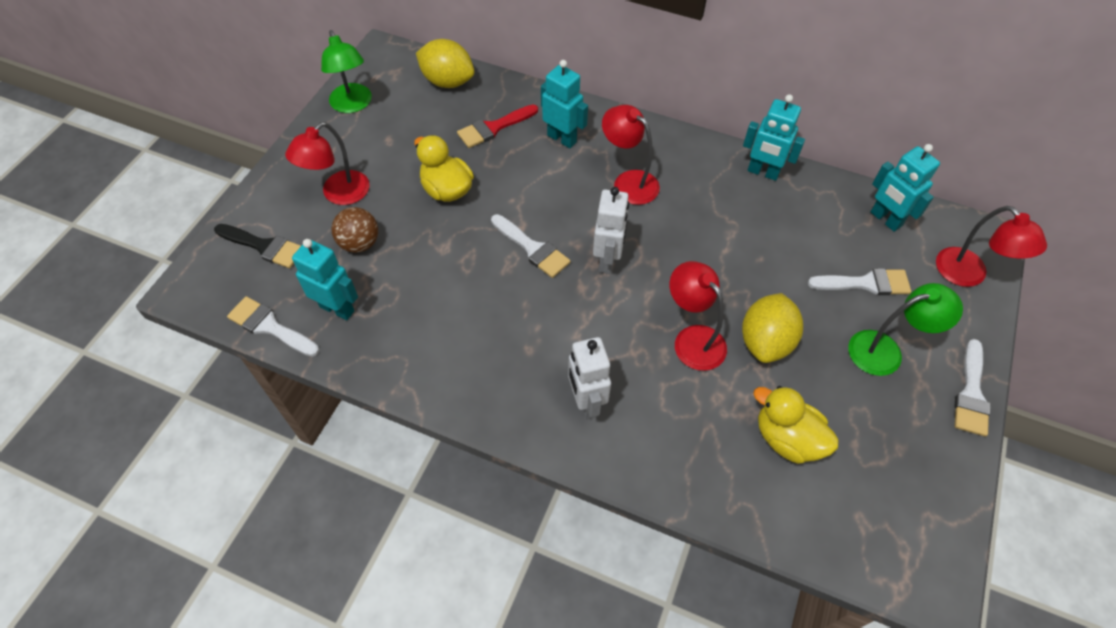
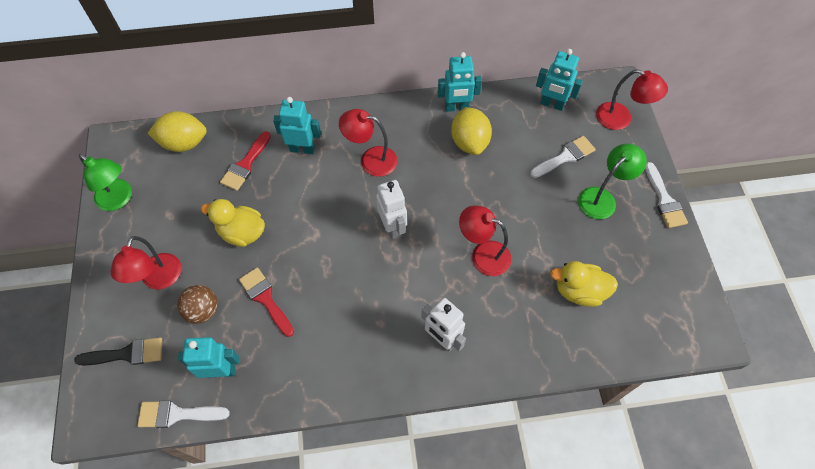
camera: 30 degrees left, 5 degrees up
(427, 263) = (265, 298): none -> red brush
(532, 248) = (335, 246): white brush -> none
(765, 342) = (528, 231): yellow lemon -> yellow lemon (469, 142)

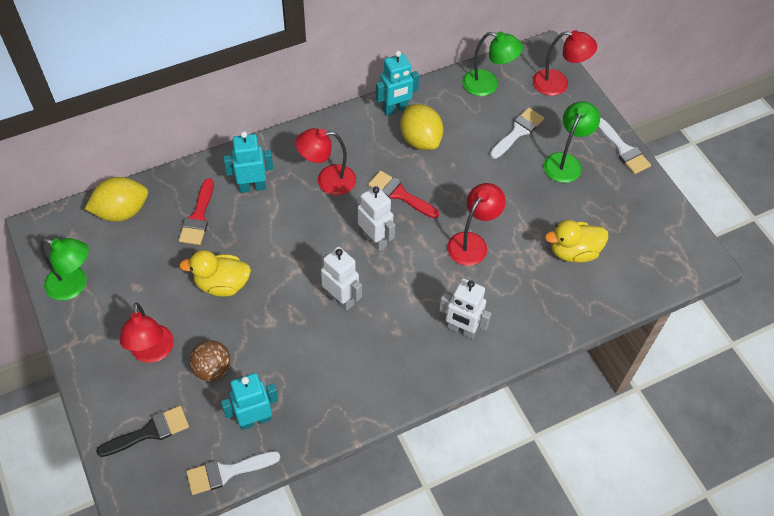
camera: 20 degrees left, 5 degrees down
(265, 298) = (273, 340): red brush -> red brush (399, 194)
(341, 276) = (341, 299): none -> white robot
(483, 255) = (472, 242): red lamp -> red lamp turned 120 degrees clockwise
(552, 104) = (488, 85): turquoise robot -> green lamp

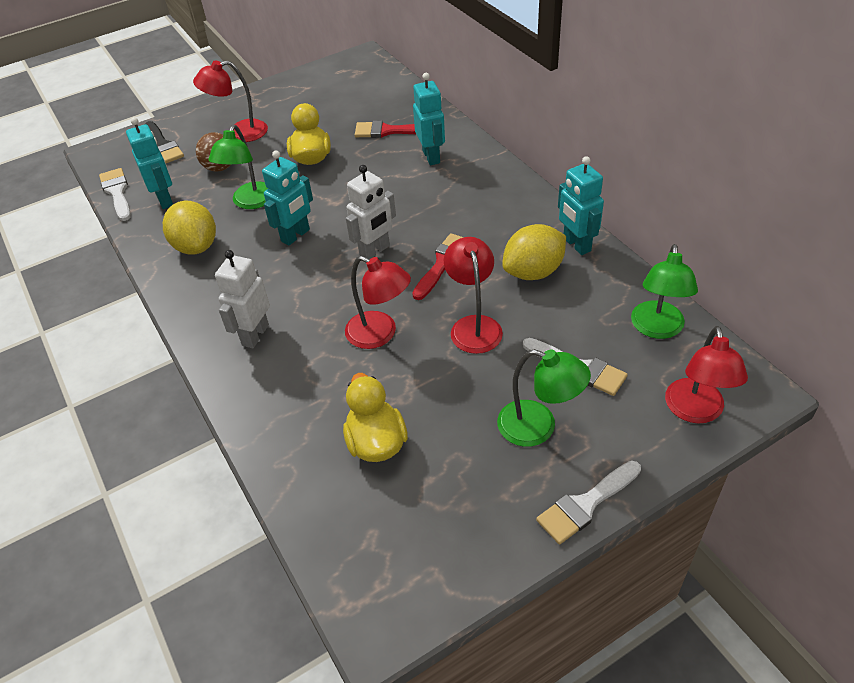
camera: 90 degrees right, 10 degrees down
(74, 285) = (307, 83): green lamp -> green lamp (250, 202)
(122, 211) = (388, 90): yellow lemon -> yellow lemon (196, 246)
(328, 180) = (451, 205): red lamp -> red lamp (473, 326)
(341, 299) = (295, 235): white robot -> turquoise robot

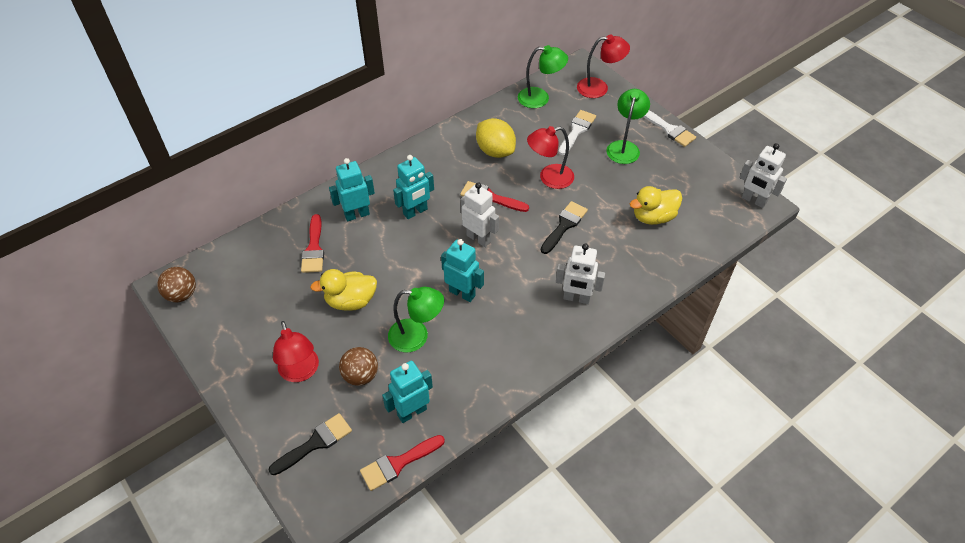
camera: 100 degrees left, 5 degrees up
(117, 192) = (398, 463): white brush -> red brush
(196, 246) = (479, 365): yellow lemon -> none
(350, 64) = (182, 294): none -> brown ball
(380, 334) = (564, 225): red lamp -> black brush
(387, 610) = (753, 200): none -> white robot
(576, 245) = (466, 130): turquoise robot -> turquoise robot (415, 212)

